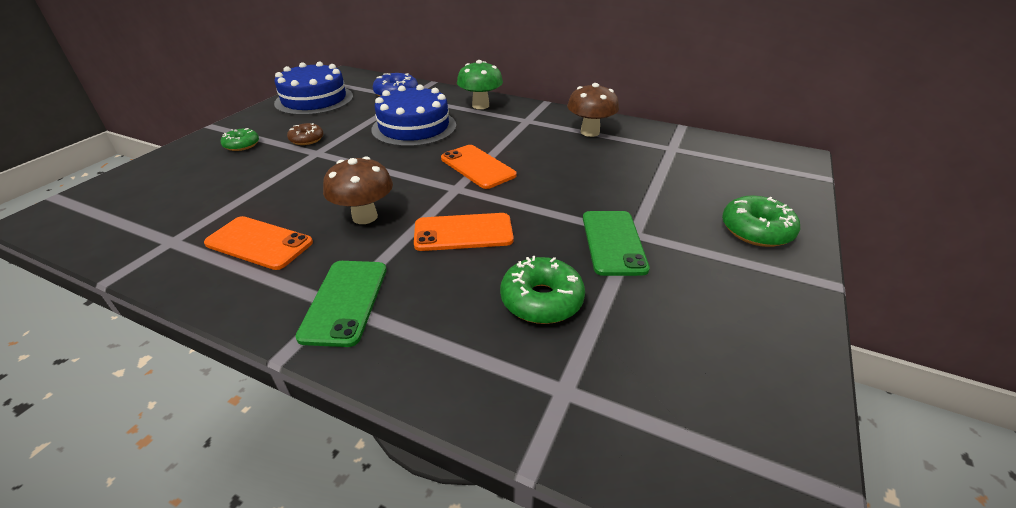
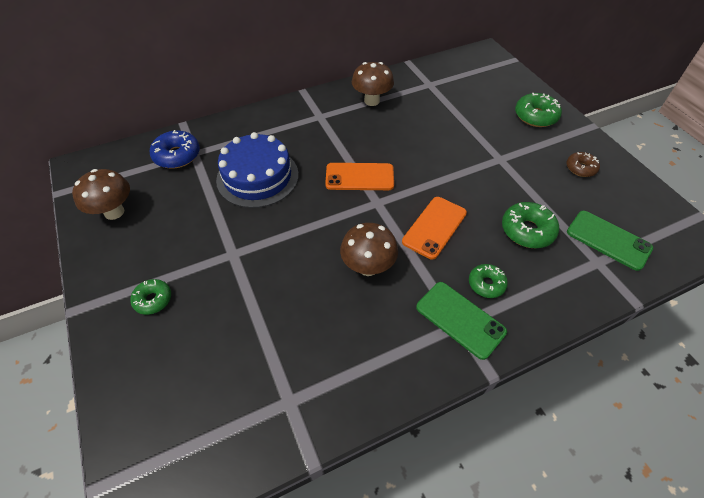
camera: 50 degrees left, 15 degrees up
(259, 243) = (347, 342): orange phone -> none
(307, 139) = (198, 250): brown donut -> brown donut (580, 168)
(314, 100) = (114, 212): blue cake -> brown mushroom
(416, 300) = (486, 284): none -> green donut
(480, 105) = (266, 124): green mushroom -> none
(613, 242) = (501, 172): green phone -> green phone (608, 240)

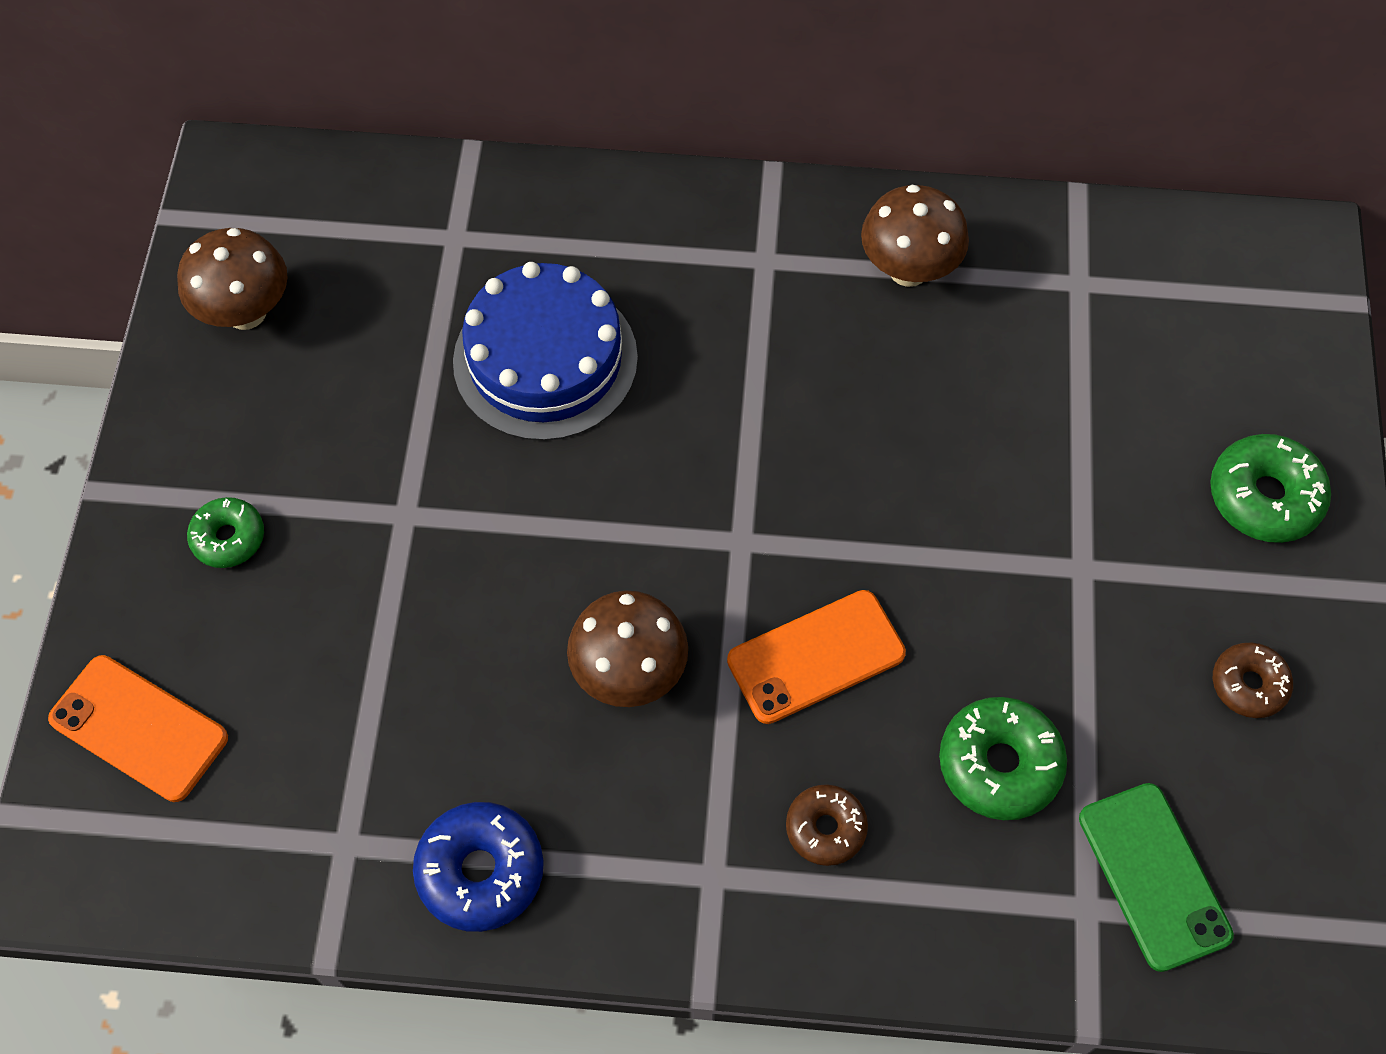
camera: 30 degrees right, 10 degrees up
(177, 155) = (420, 228): blue donut -> blue donut (480, 871)
(359, 177) = (747, 462): orange phone -> orange phone (139, 728)
(460, 319) = (724, 867): green phone -> none
(486, 284) = (825, 828): green donut -> brown donut

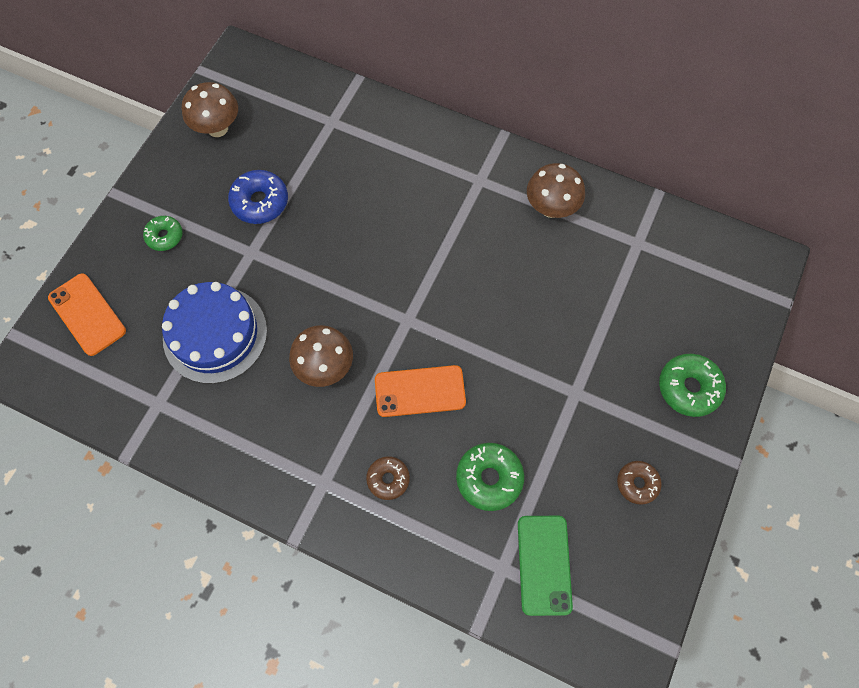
camera: 20 degrees right, 5 degrees up
(480, 871) = (214, 440): blue donut -> blue donut (260, 202)
(545, 360) = (349, 197): blue cake -> blue cake (215, 334)

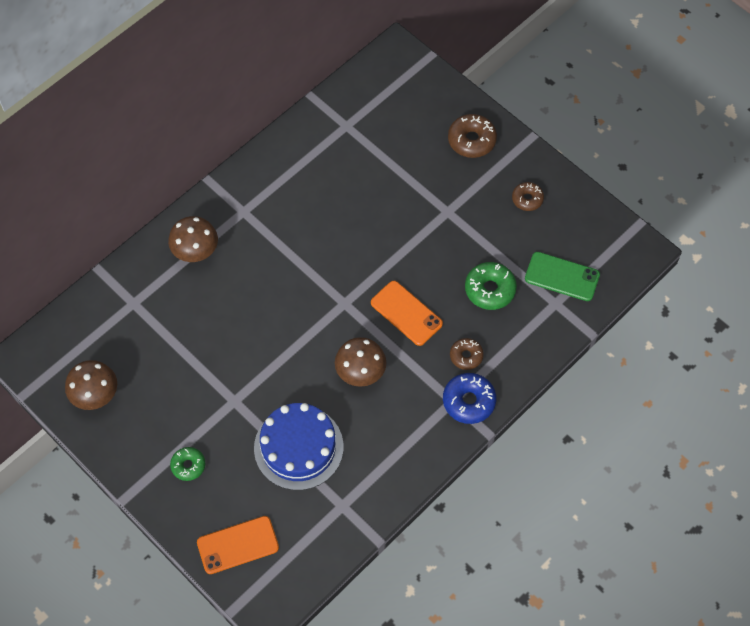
camera: 70 degrees left, 5 degrees down
(260, 202) = (188, 381): blue donut -> blue donut (469, 401)
(420, 391) = (406, 313): orange phone -> orange phone turned 60 degrees counterclockwise
(551, 208) = (291, 171): brown mushroom -> brown mushroom (196, 252)
(688, 388) = (471, 140): green donut -> brown donut

